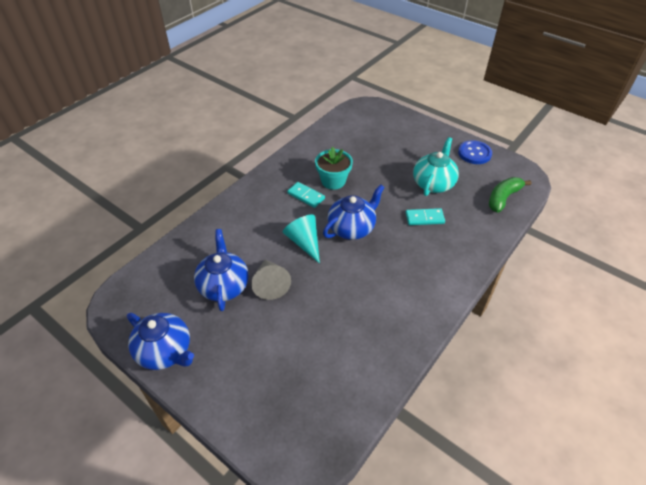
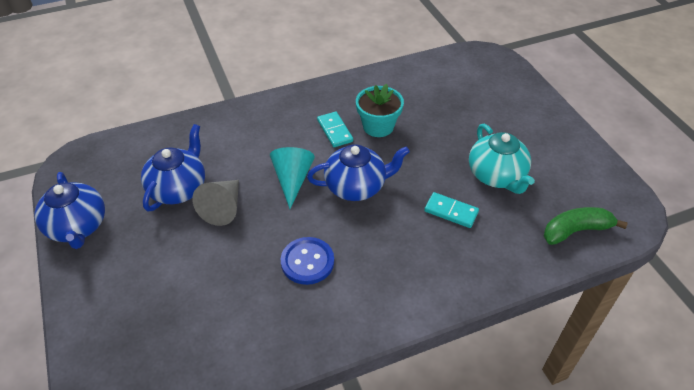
camera: 30 degrees right, 0 degrees up
(433, 183) = (496, 176): turquoise teapot -> turquoise teapot turned 105 degrees clockwise
(474, 153) = (583, 160): blue button -> blue button (307, 262)

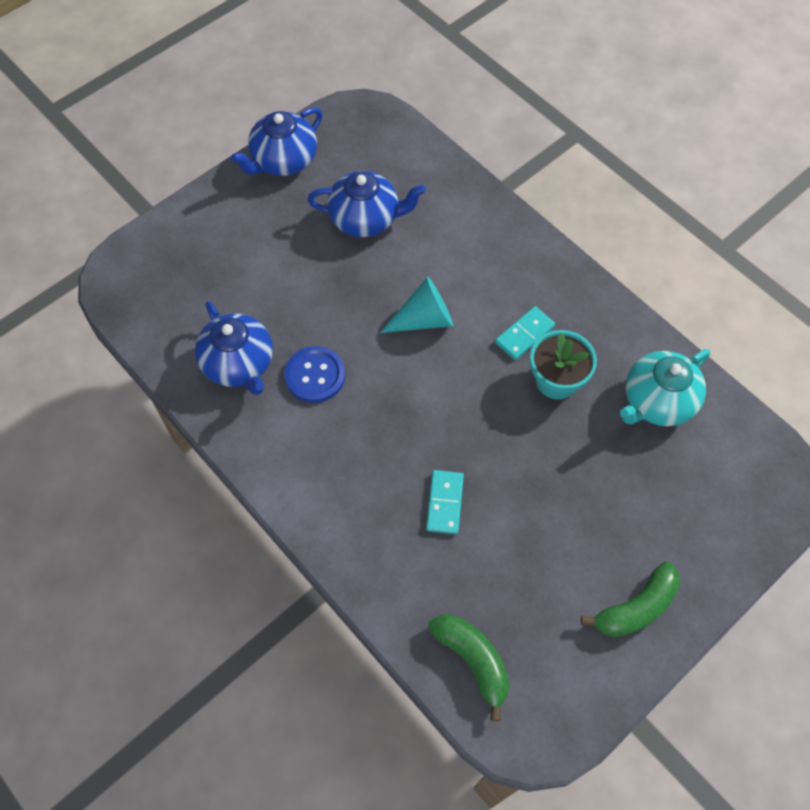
camera: 70 degrees right, 15 degrees up
(223, 208) = (356, 270): grey cone -> none
(356, 187) = (441, 388): blue teapot -> blue teapot (239, 364)
(496, 176) = (530, 544): turquoise teapot -> turquoise teapot (657, 401)
(553, 140) = (636, 607): none -> green banana

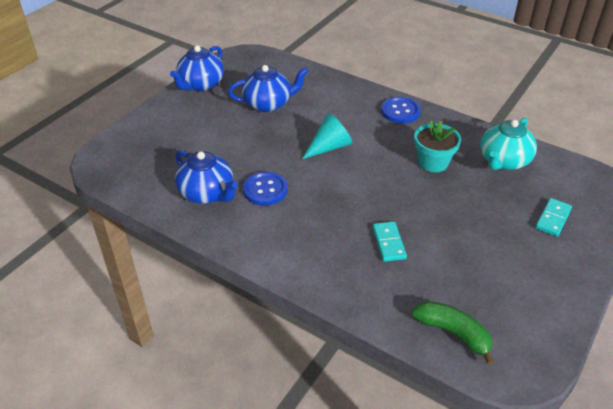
camera: 15 degrees left, 20 degrees down
(524, 335) = (400, 143): turquoise domino -> turquoise domino (553, 219)
(547, 274) = (400, 111): none -> blue button
(636, 607) = (551, 275): green banana -> none

